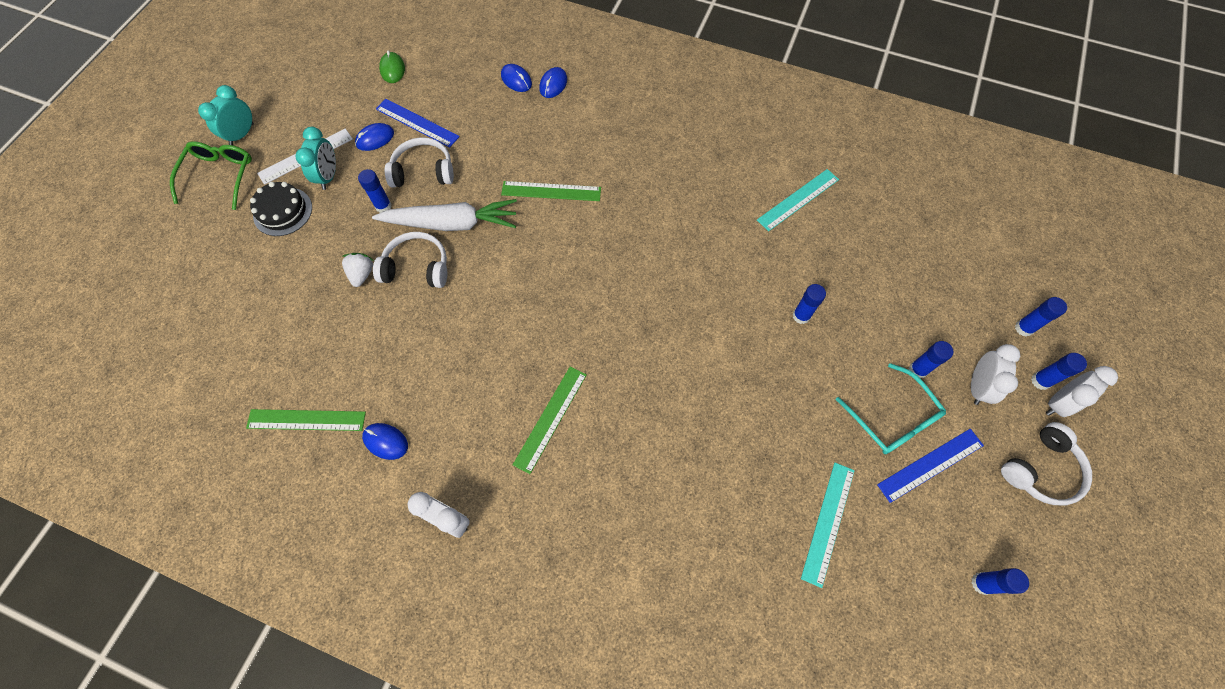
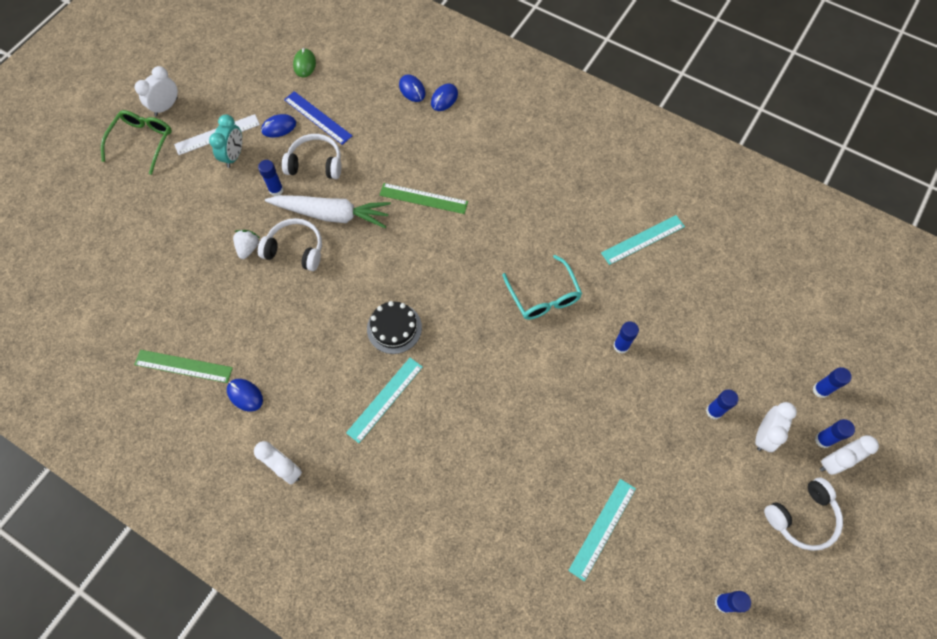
camera: 10 degrees right, 0 degrees up
(242, 134) = (166, 107): turquoise clock -> white clock
(283, 211) = (190, 182): black cake -> black cake (394, 328)
(550, 418) = (385, 399): green ruler -> turquoise ruler
(892, 418) = (680, 450): turquoise glasses -> turquoise glasses (544, 296)
(930, 464) = (704, 495): blue ruler -> none

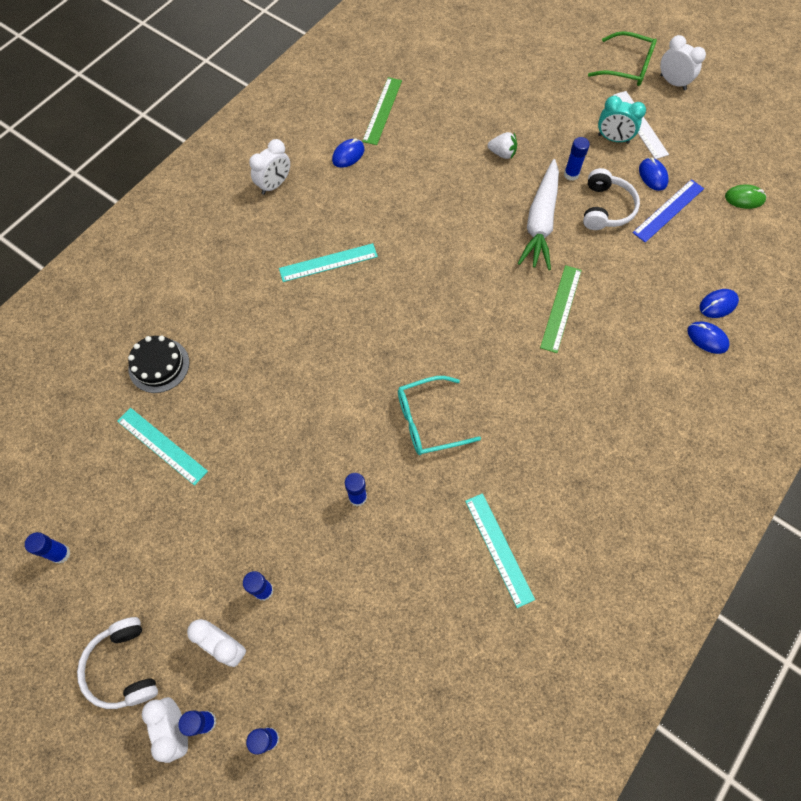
camera: 95 degrees right, 0 degrees up
(295, 249) = (499, 191): white headphones -> none
(385, 399) = (328, 262): turquoise ruler -> turquoise ruler turned 60 degrees counterclockwise
(394, 328) = (403, 273): black cake -> black cake (159, 365)

